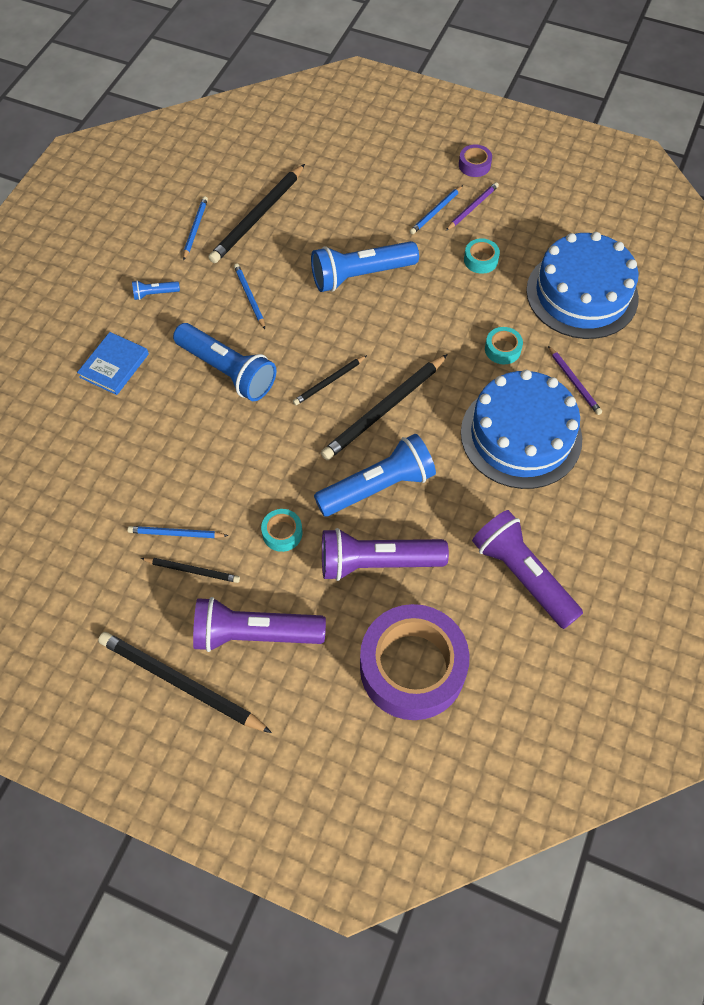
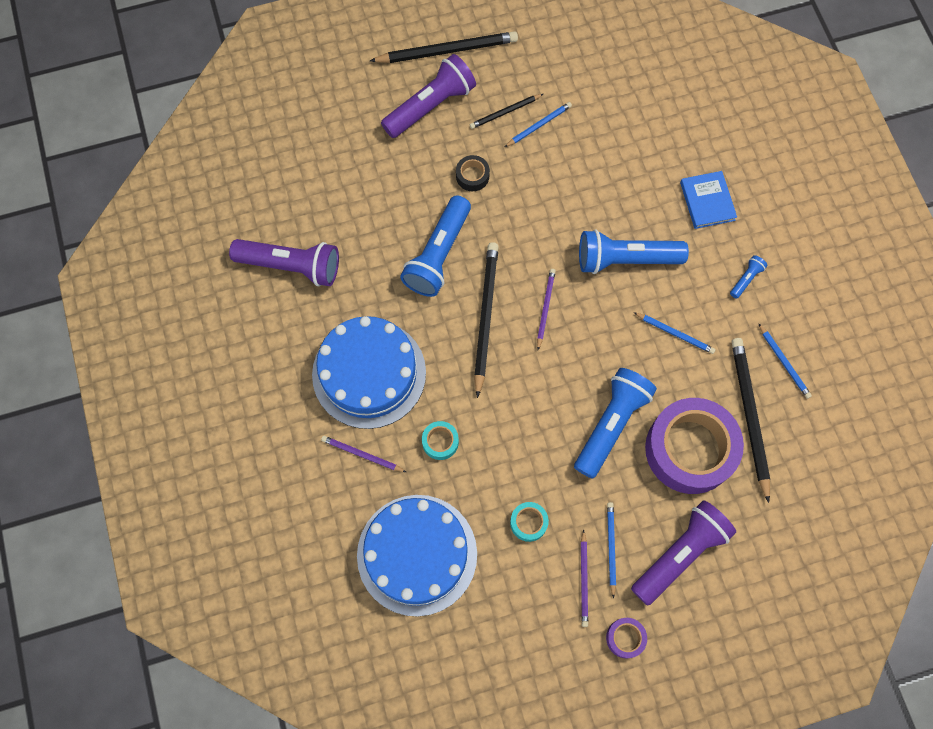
camera: 140 degrees right, 10 degrees up
(282, 533) = (472, 176): turquoise tape -> black tape
(329, 382) = (545, 308): black pencil -> purple pencil
(377, 562) = (394, 203): purple flashlight -> purple flashlight (680, 554)
(412, 668) = (318, 157): purple tape -> purple tape (690, 449)

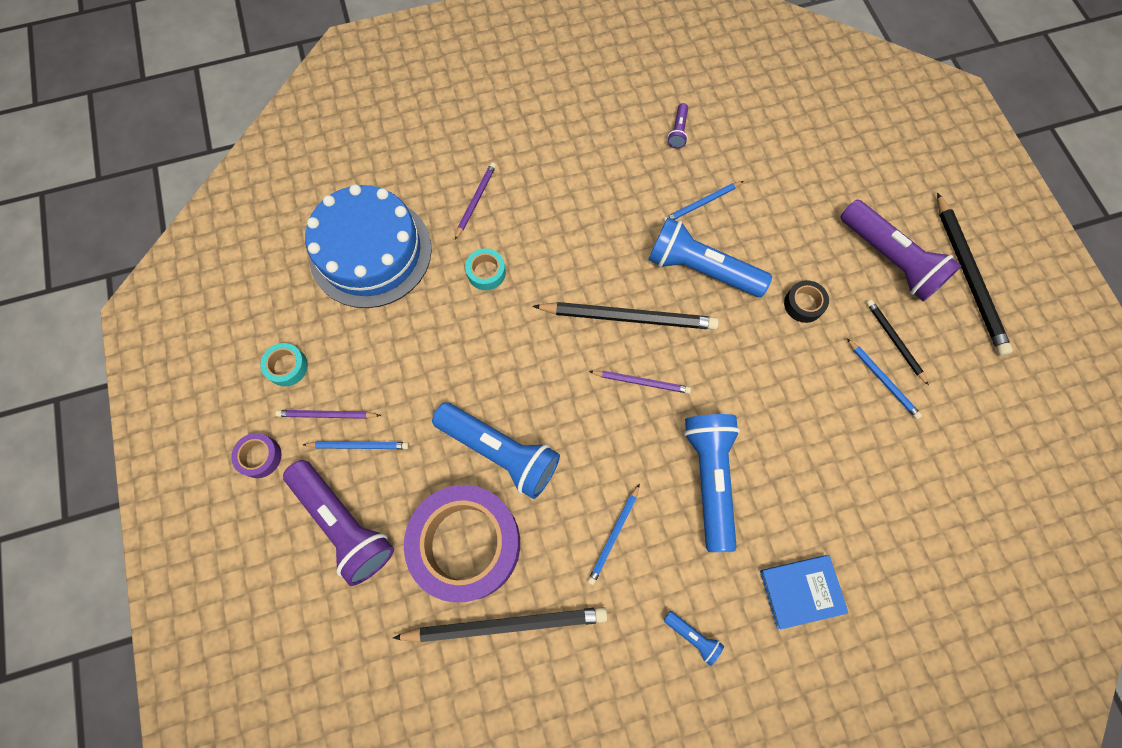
camera: 90 degrees right, 0 degrees up
(291, 266) = (678, 131): purple flashlight -> purple flashlight, size x0.44
(369, 373) = (562, 205): blue cake -> none
(528, 522) = (394, 359): turquoise tape -> turquoise tape (287, 367)
(784, 362) = (577, 679): blue pencil -> blue pencil (702, 203)

